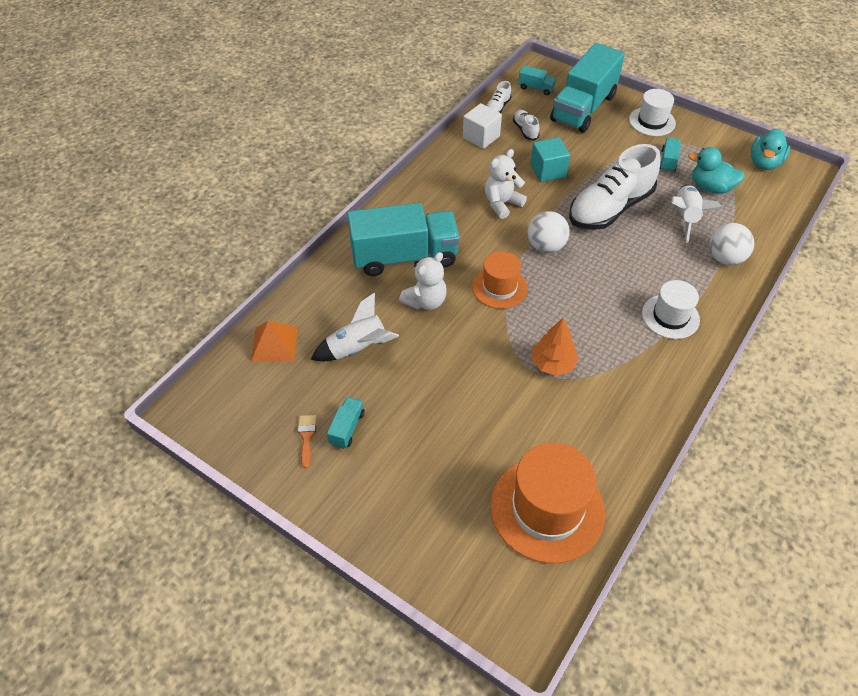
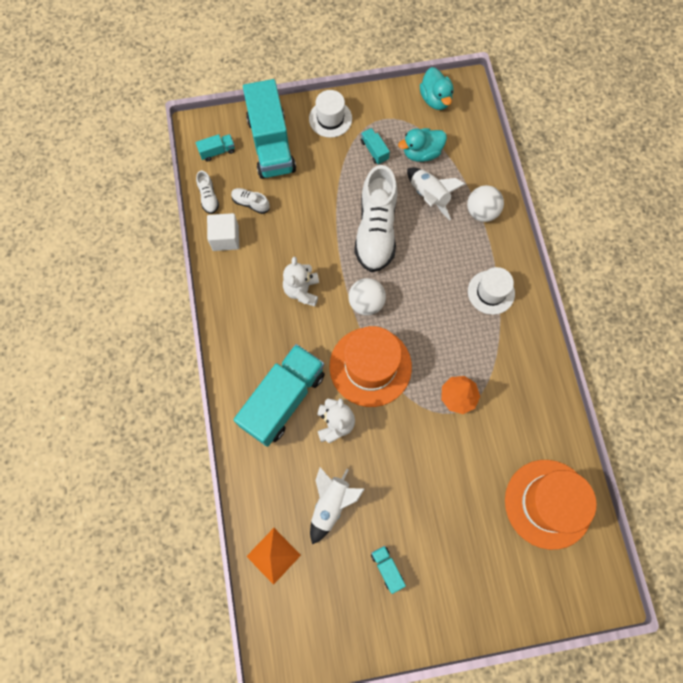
camera: 45 degrees left, 20 degrees up
(306, 437) = (370, 600): orange brush -> none
(499, 287) = (370, 366): orange hat -> orange hat, size x1.68
(548, 171) = (303, 230): turquoise cube -> none

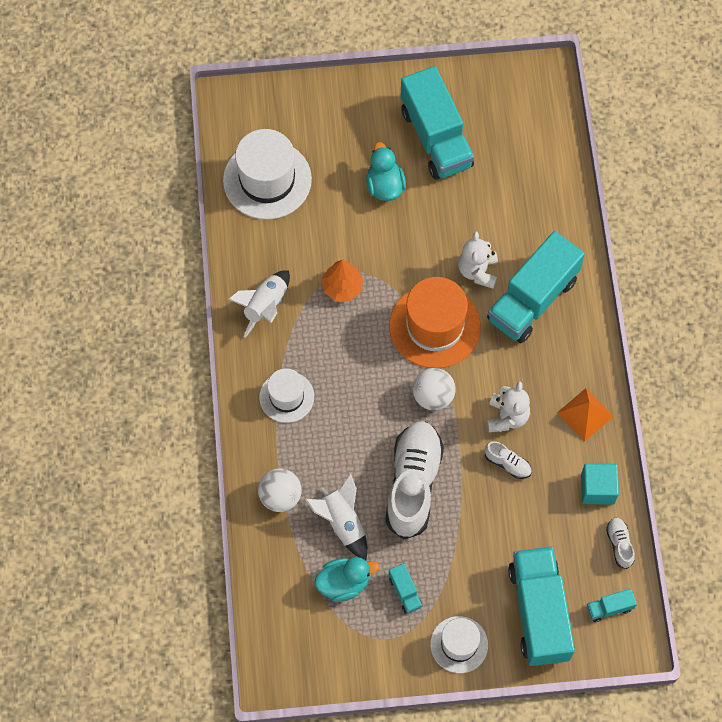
camera: 175 degrees left, 5 degrees down
(225, 238) = (597, 489): white cube -> turquoise cube
(250, 203) = (566, 532): white shoe -> white shoe (507, 463)
(273, 555) = (546, 157): orange pyramid -> orange pyramid (585, 414)
(331, 504) = (487, 196): white rocket -> white rocket (265, 306)
(387, 568) = (436, 138): turquoise truck -> turquoise truck, size x2.44
(435, 99) = (315, 662): turquoise duck -> turquoise duck (385, 186)
(548, 503) = (267, 180): orange hat -> white hat

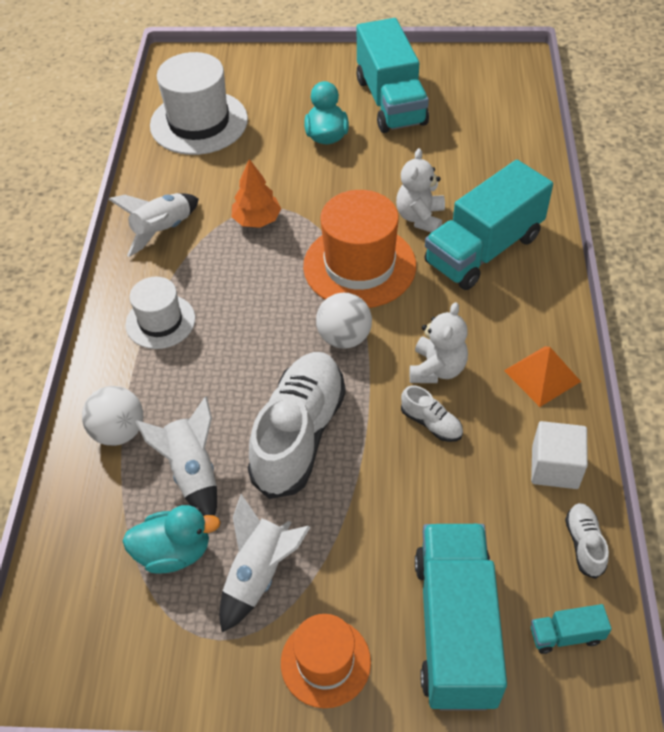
camera: 10 degrees right, 15 degrees down
(405, 592) = (259, 574): turquoise truck -> white rocket
(459, 644) = (325, 662): white hat -> orange hat
(597, 489) = (554, 467): turquoise cube -> white cube

